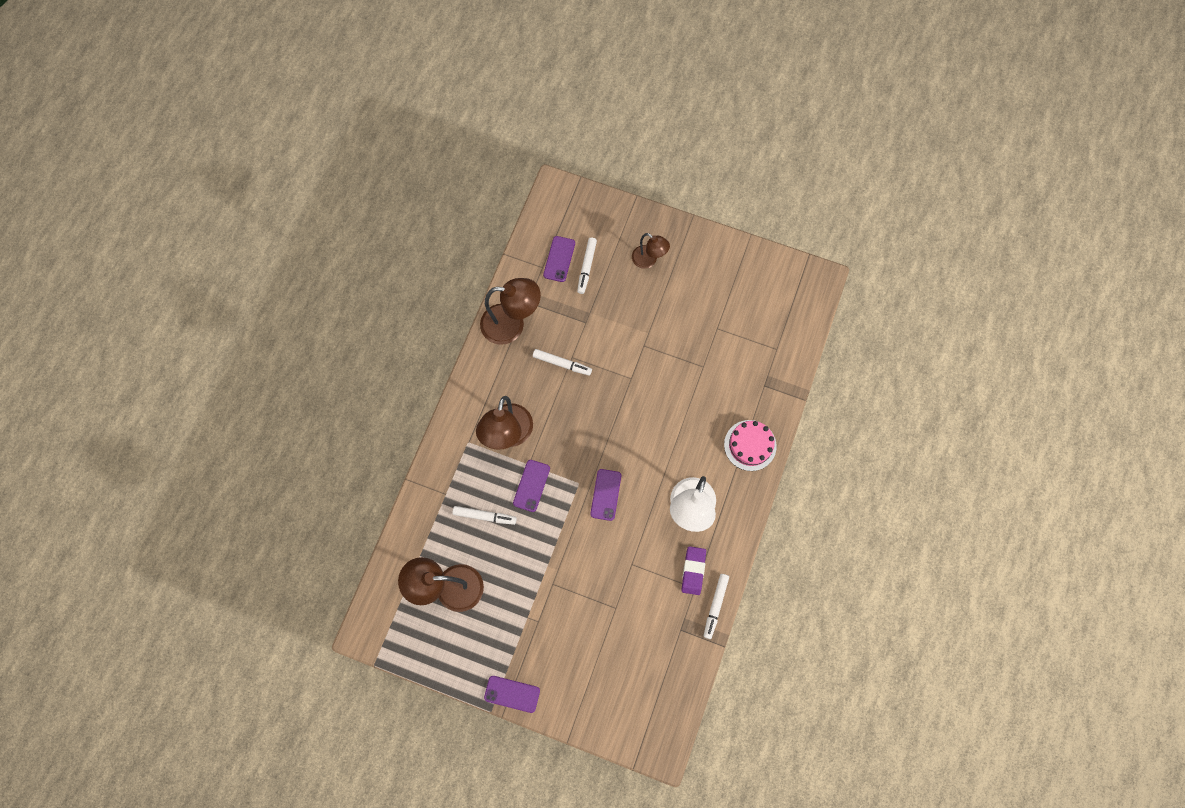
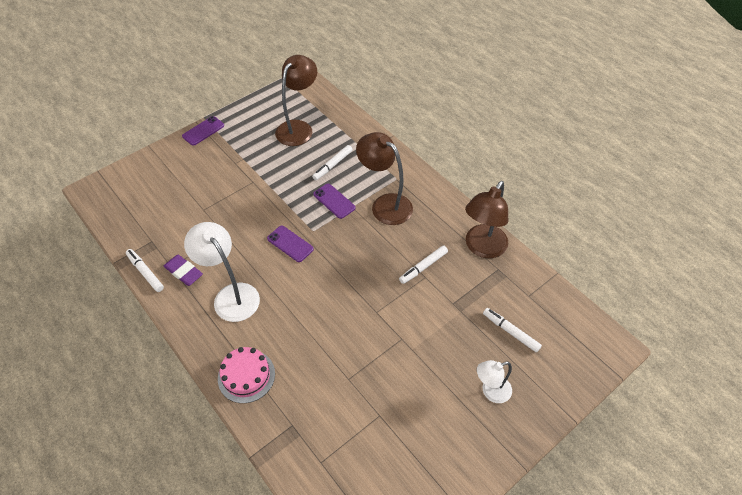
camera: 120 degrees right, 20 degrees down
(559, 259) = (531, 313): purple phone -> none
(648, 260) = (491, 391): brown lamp -> white lamp

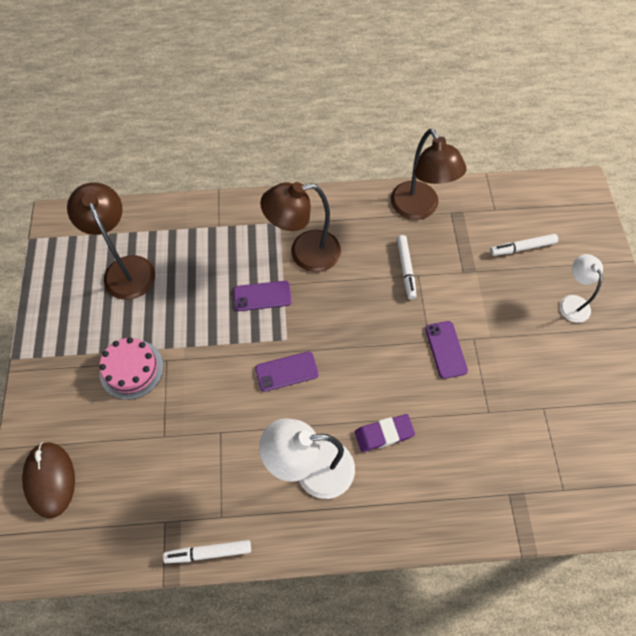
camera: 55 degrees left, 10 degrees up
(144, 176) = (50, 479): none -> brown mouse
(183, 272) = (241, 506): purple eraser -> purple eraser (384, 434)
(203, 131) = (35, 371): purple phone -> purple phone (445, 349)
(246, 376) = (425, 509): pink cake -> pink cake (131, 369)
(332, 165) = (211, 268): white marker -> none
(491, 391) = (571, 302): white lamp -> white lamp turned 150 degrees clockwise

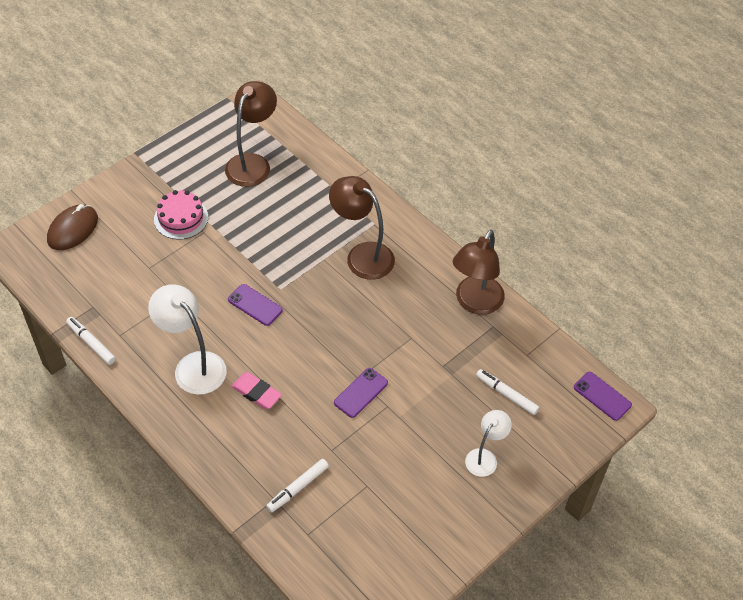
camera: 50 degrees right, 10 degrees down
(262, 296) = (302, 253): purple phone -> purple phone (602, 396)
(384, 434) = (256, 392): purple eraser -> pink eraser
(406, 269) = (409, 327): white marker -> white marker (298, 488)

